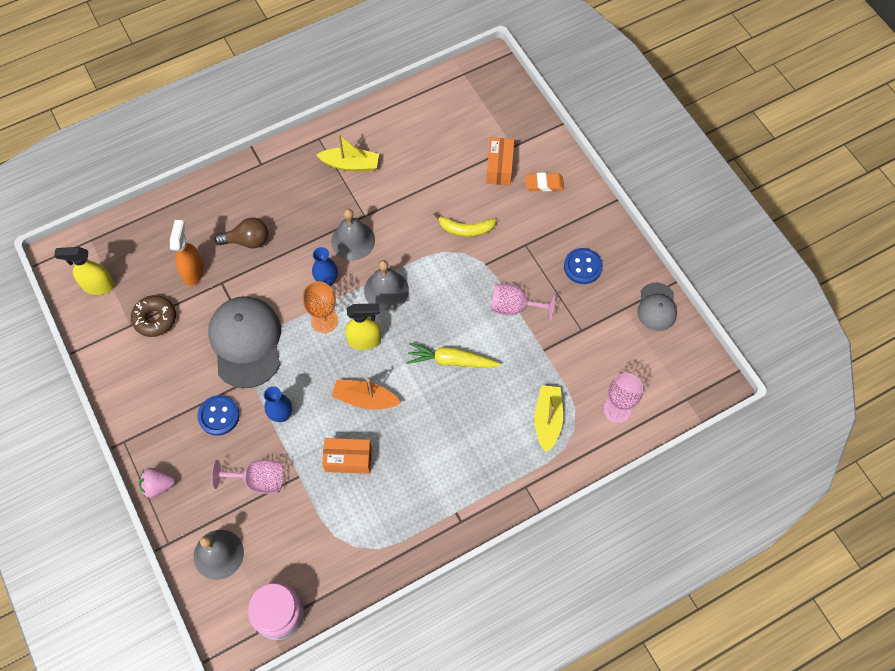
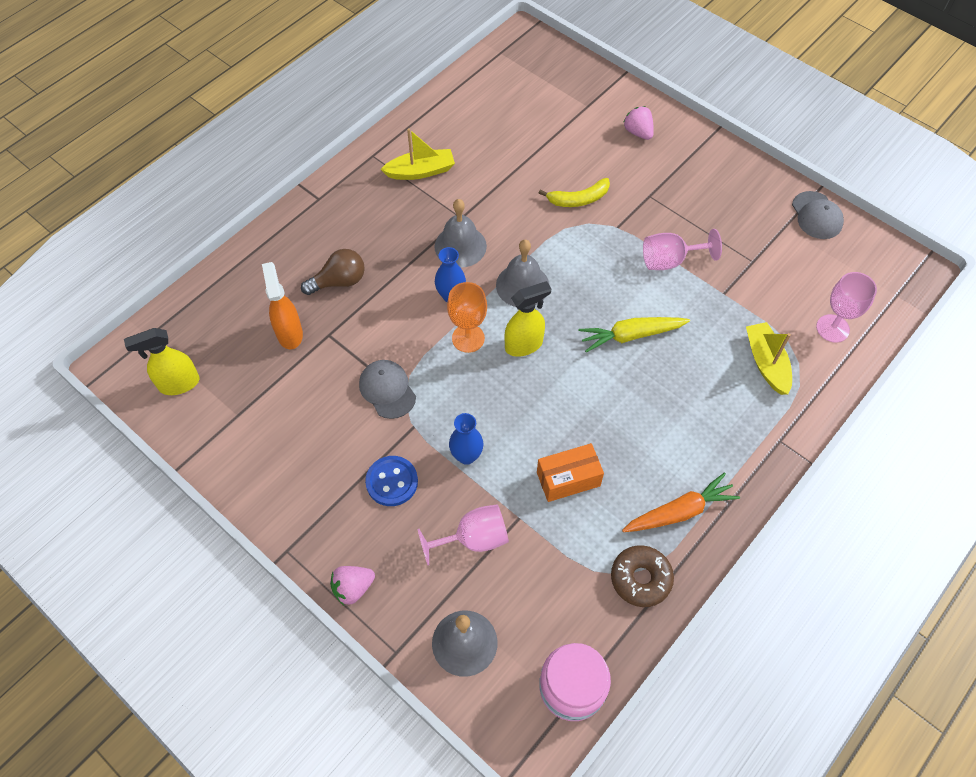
camera: 20 degrees left, 5 degrees down
(155, 319) = (265, 398): brown donut -> brown donut (640, 578)
(246, 342) = (387, 390): grey cap -> grey cap, size x0.55
(365, 399) = (555, 407): orange boat -> none
(420, 514) = (679, 511): none -> orange carrot
(499, 168) = (583, 130): orange box -> none
(544, 184) = (638, 132): orange eraser -> pink strawberry
(582, 267) = (720, 199): blue button -> none

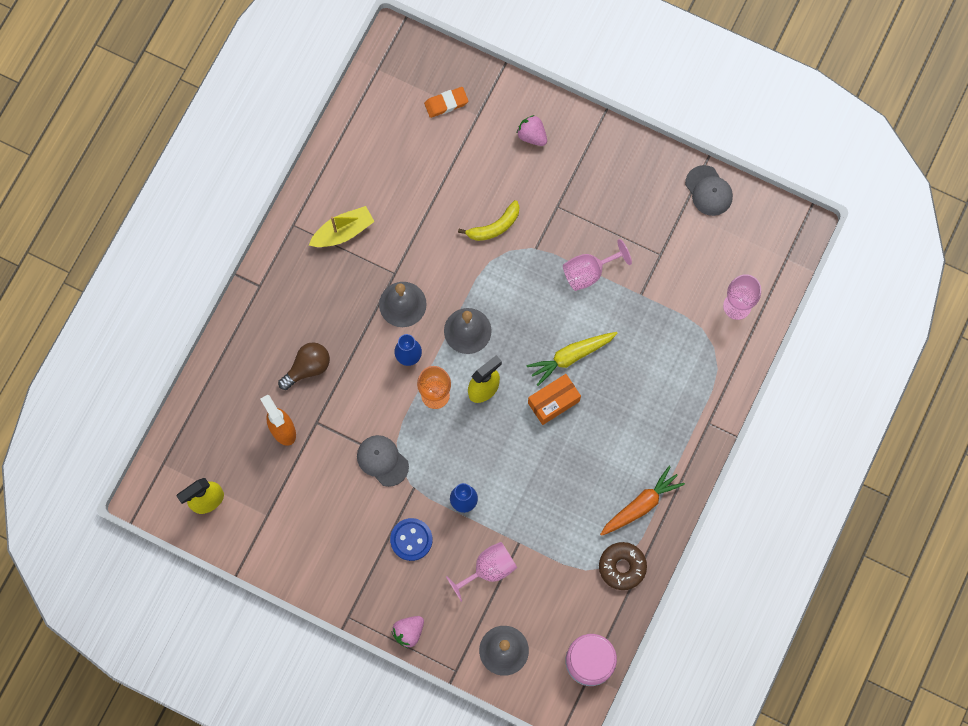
camera: 15 degrees left, 15 degrees up
(558, 91) = (446, 103): none -> orange eraser
(568, 479) = (549, 500): orange box -> orange box (553, 402)
(766, 363) = (687, 354): yellow boat -> none

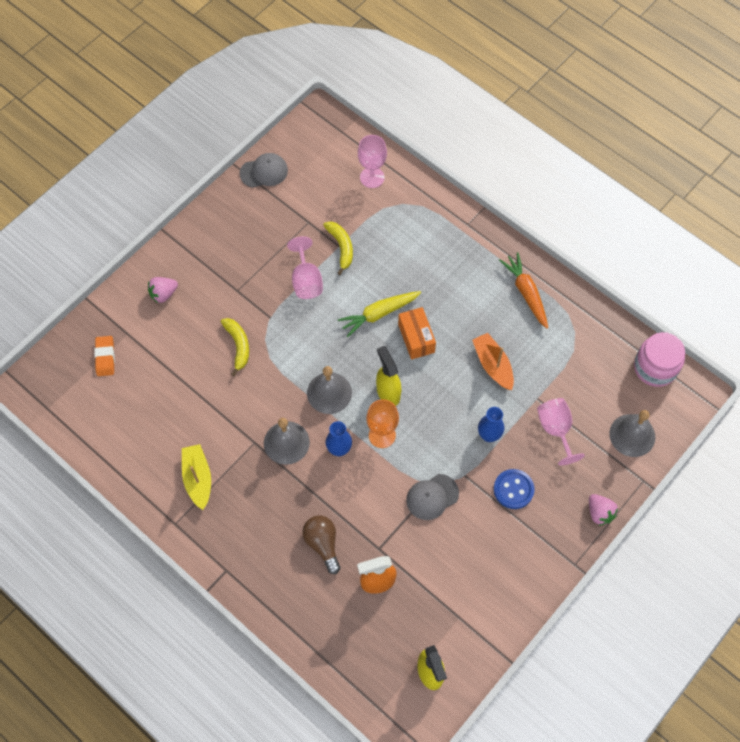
camera: 75 degrees left, 10 degrees down
(544, 488) = (493, 365): none -> orange boat
(571, 357) = (379, 314): yellow carrot -> yellow carrot turned 75 degrees clockwise
(622, 567) = (577, 321): brown donut -> none
(639, 297) = (341, 247): none -> yellow banana

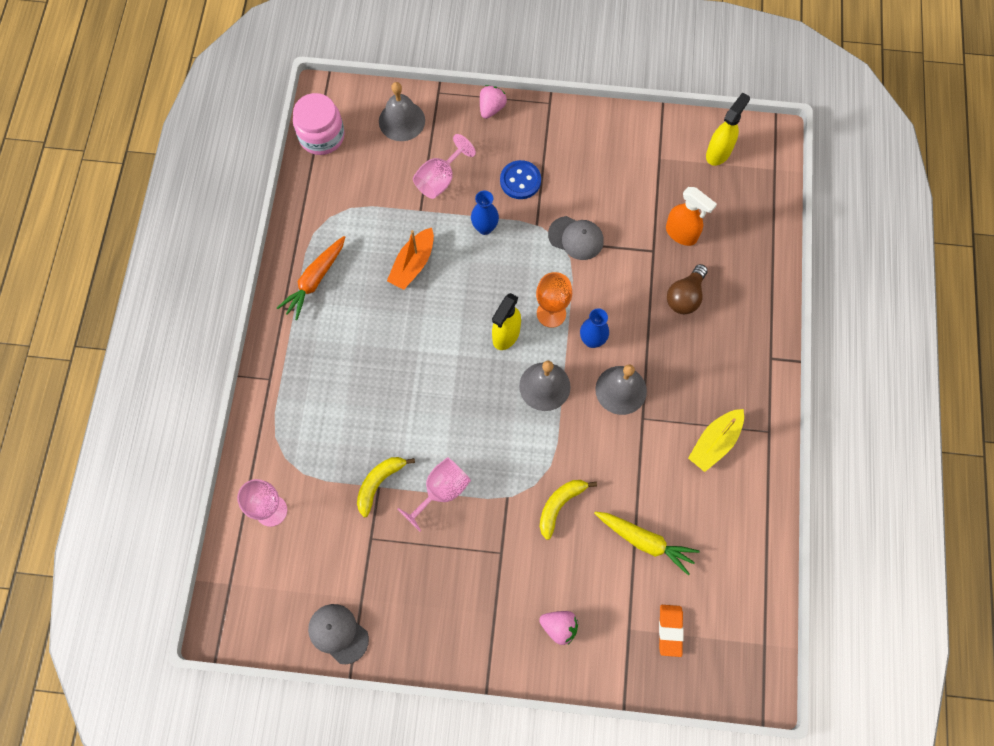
camera: 125 degrees left, 5 degrees up
(105, 357) = (670, 630): orange eraser -> orange eraser turned 45 degrees counterclockwise
(379, 314) = (430, 396): yellow carrot -> yellow carrot (645, 541)
(416, 338) = (432, 346): orange box -> none

